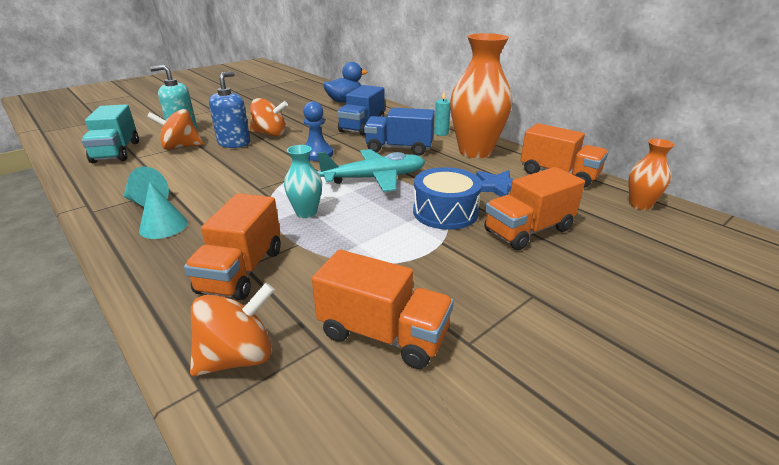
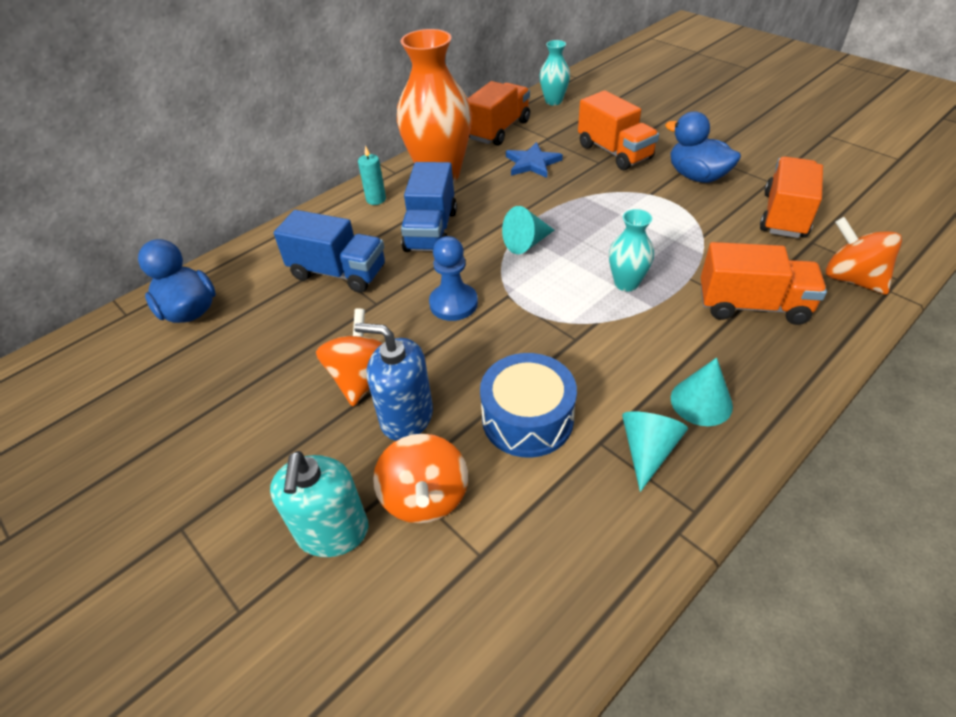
camera: 90 degrees left, 15 degrees up
(116, 152) = (455, 614): turquoise truck -> none
(374, 178) = (526, 243): turquoise plane -> turquoise cone
(445, 212) = (595, 193): blue drum -> blue drum (527, 419)
(478, 279) = (697, 176): none -> blue duck
(640, 205) = (553, 101): orange vase -> turquoise vase

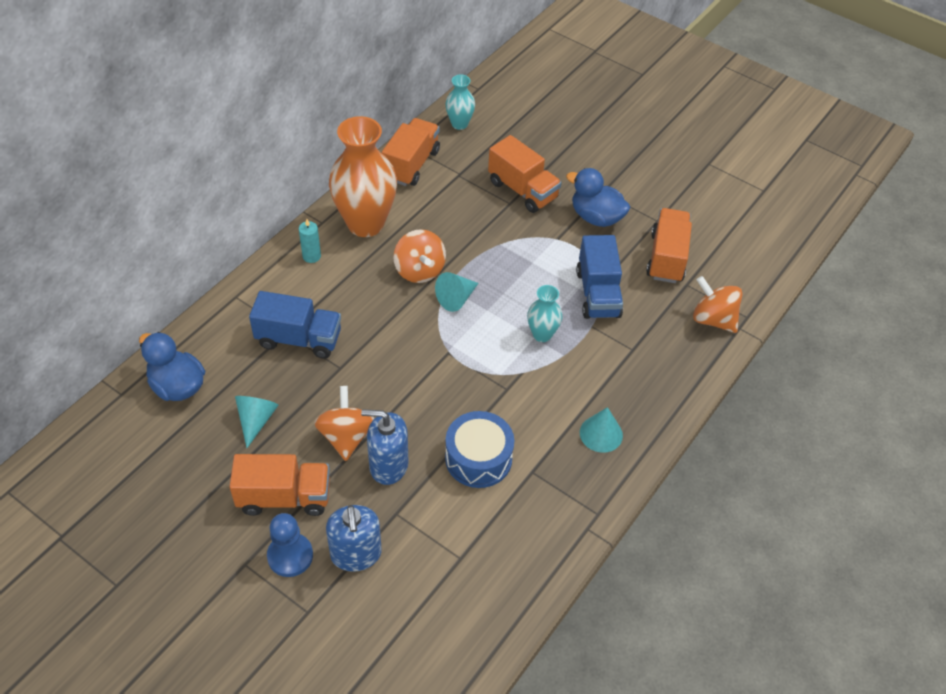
camera: 15 degrees left, 5 degrees up
(332, 532) = (356, 554): turquoise soap dispenser -> blue soap dispenser
(425, 497) = (415, 524): orange spinning top -> orange spinning top (419, 270)
(431, 231) = (371, 289): blue truck -> blue truck (598, 294)
(453, 303) = (405, 363): blue pawn -> blue pawn (290, 556)
(532, 163) = (449, 206): blue star -> none
(647, 451) = (565, 474): turquoise cone -> turquoise cone (256, 420)
(752, 305) = (638, 349): orange truck -> orange truck (284, 497)

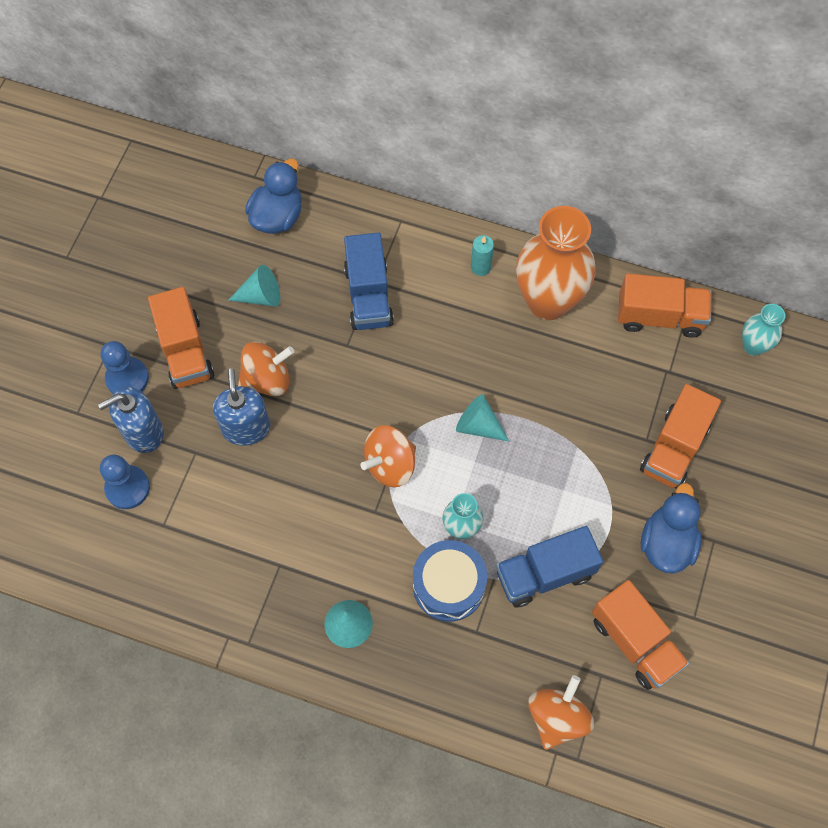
camera: 75 degrees right, 15 degrees up
(410, 581) = (127, 488): none -> blue pawn
(419, 270) = (503, 376): orange spinning top -> orange spinning top (390, 464)
(478, 458) = (279, 508): blue drum -> blue drum (448, 585)
(666, 258) = (635, 642): orange truck -> orange truck turned 60 degrees clockwise

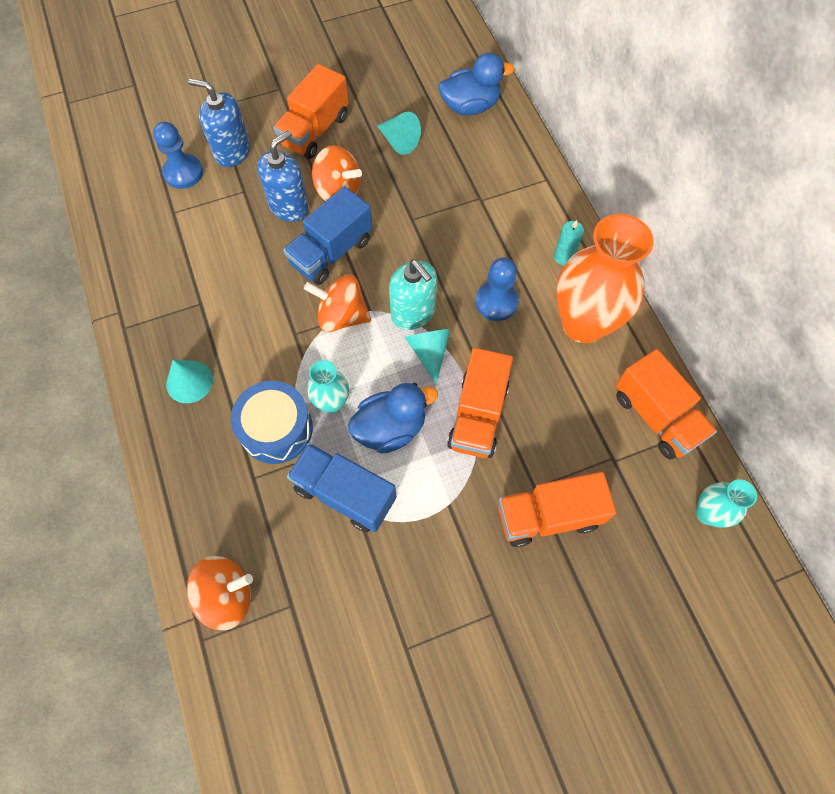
camera: 50 degrees right, 0 degrees up
(127, 378) = (264, 114): blue pawn -> blue pawn (496, 302)
(368, 296) = (465, 204): blue truck -> blue truck (331, 252)
(434, 410) = (413, 312): none -> turquoise soap dispenser
(635, 642) = (343, 612): orange truck -> orange truck (478, 415)
(666, 543) = (455, 573): blue duck -> blue duck (390, 428)

